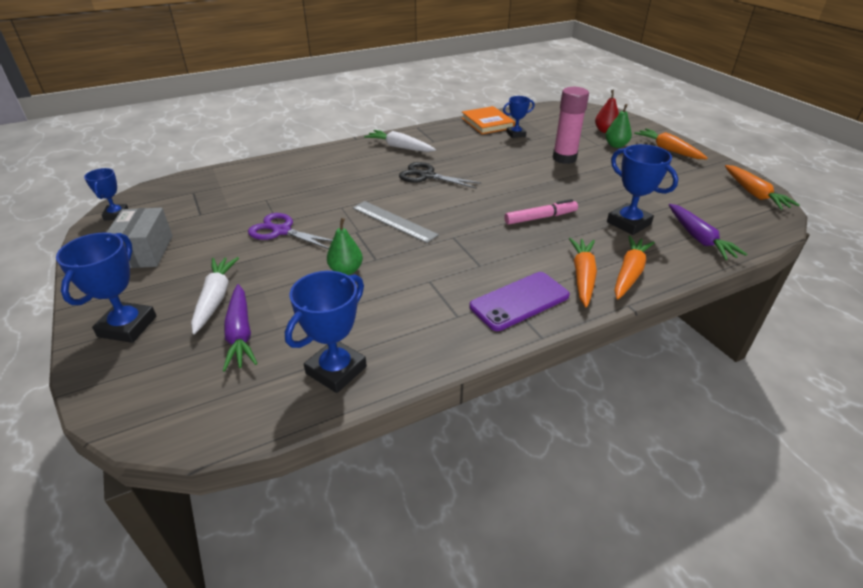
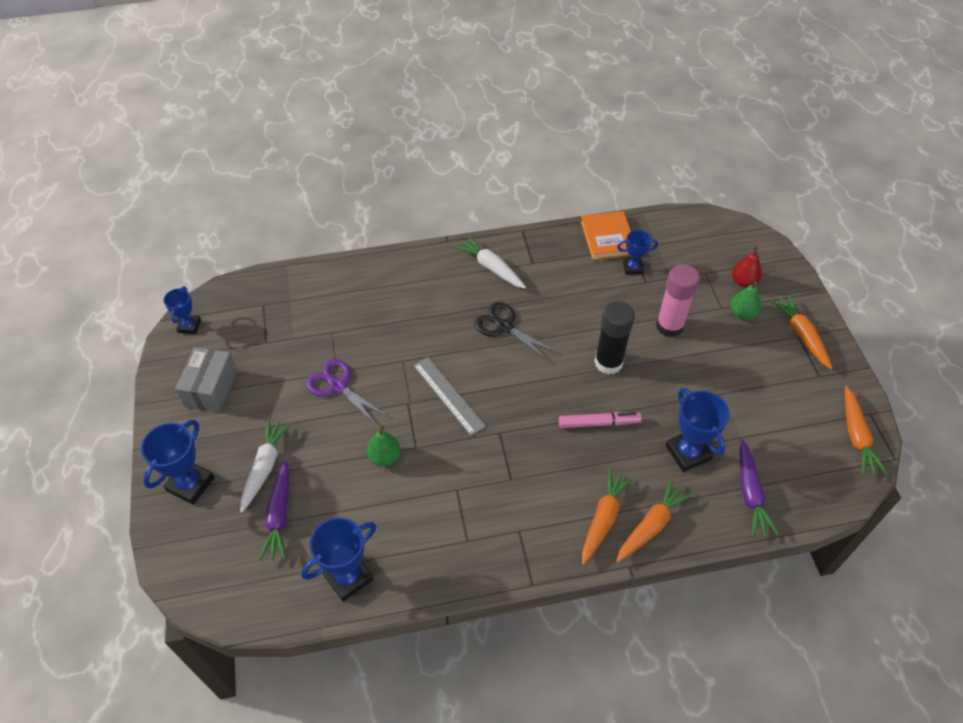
camera: 15 degrees right, 15 degrees up
(519, 301) = (530, 536): purple phone -> none
(527, 183) = (608, 362): none -> black glue stick

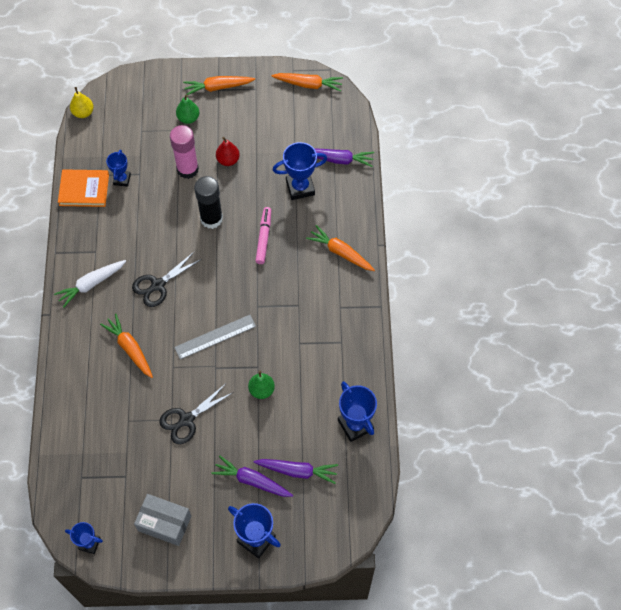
camera: 80 degrees left, 10 degrees up
(264, 467) = (252, 481): white carrot -> purple carrot
(337, 386) = (186, 420): purple scissors -> black scissors
(651, 525) = (351, 225): orange carrot -> orange carrot (130, 348)
(707, 217) = (83, 112): none -> yellow pear
(743, 282) = (158, 108): red pear -> red pear (228, 160)

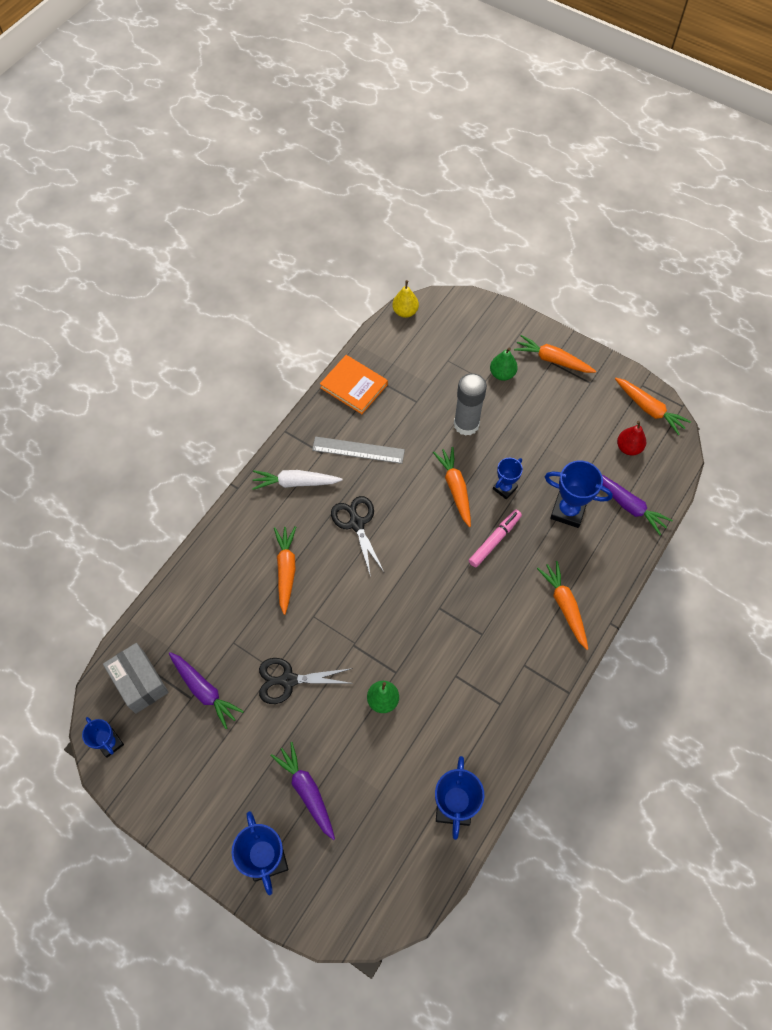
camera: 35 degrees right, 0 degrees up
(122, 179) = (396, 397): blue trophy -> blue trophy (504, 488)
(157, 285) = (356, 523): black scissors -> black scissors turned 75 degrees clockwise
(164, 523) = (192, 774): grey box -> grey box (140, 682)
(187, 169) = (466, 424): pink glue stick -> grey glue stick
(211, 219) = (455, 488): black glue stick -> orange carrot
(215, 337) = (375, 612): grey ruler -> grey ruler (358, 450)
(228, 160) = (513, 439): red pear -> red pear (628, 448)
(297, 471) = (359, 813): purple carrot -> purple carrot (204, 690)

